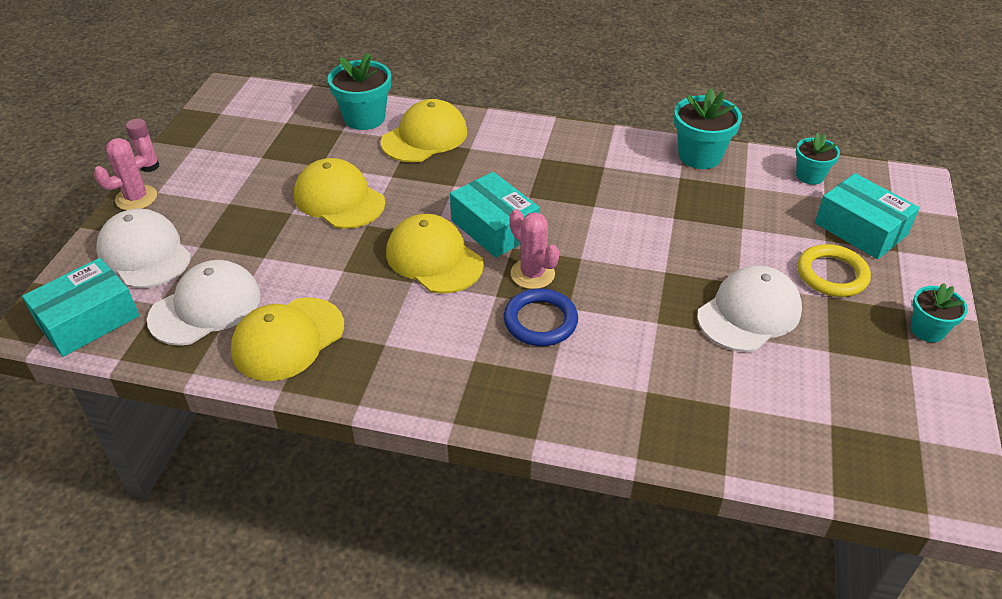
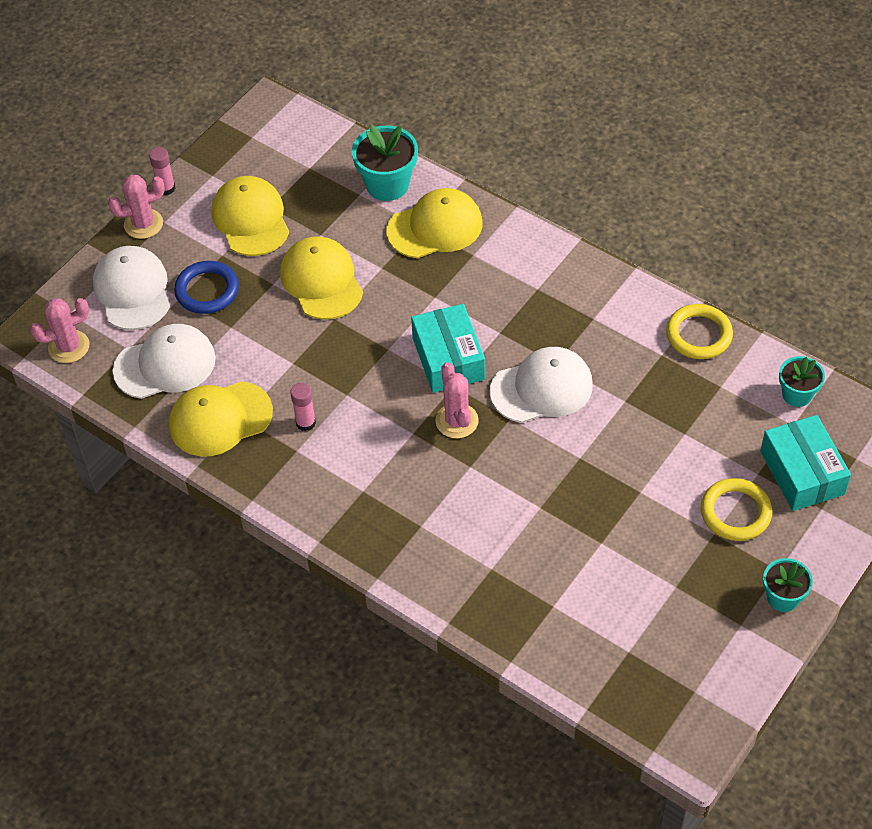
camera: 25 degrees right, 10 degrees up
(88, 319) = (69, 347): turquoise box -> pink cactus
(382, 317) = (305, 423): none -> pink glue stick
(434, 258) = (377, 376): yellow cap -> yellow cap (251, 219)
(540, 321) = (438, 472): blue ring -> blue ring (207, 290)
(699, 156) = (698, 335): turquoise flower pot -> yellow ring
(749, 313) = (629, 525): white cap -> white cap (542, 388)

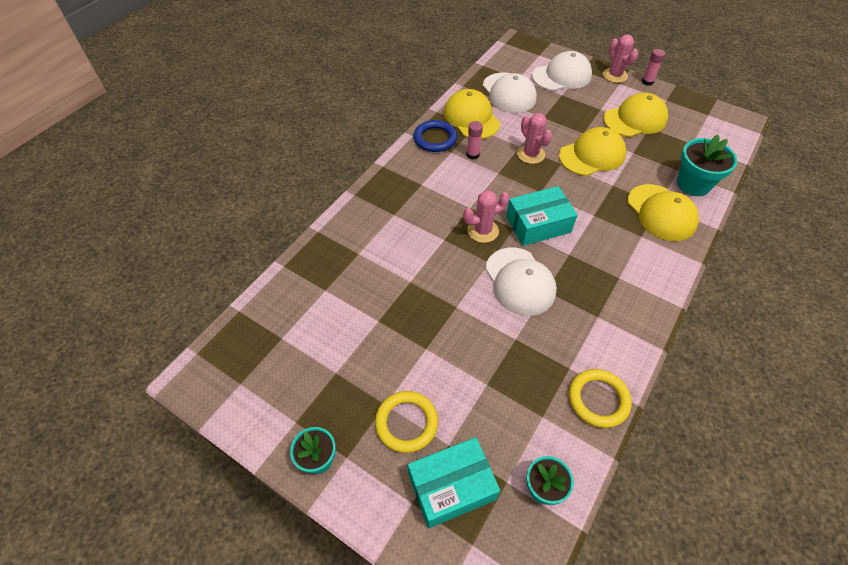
camera: 85 degrees right, 0 degrees up
(69, 347) = (515, 57): pink cactus -> pink cactus (530, 154)
(207, 290) = (569, 105): blue ring -> blue ring (435, 138)

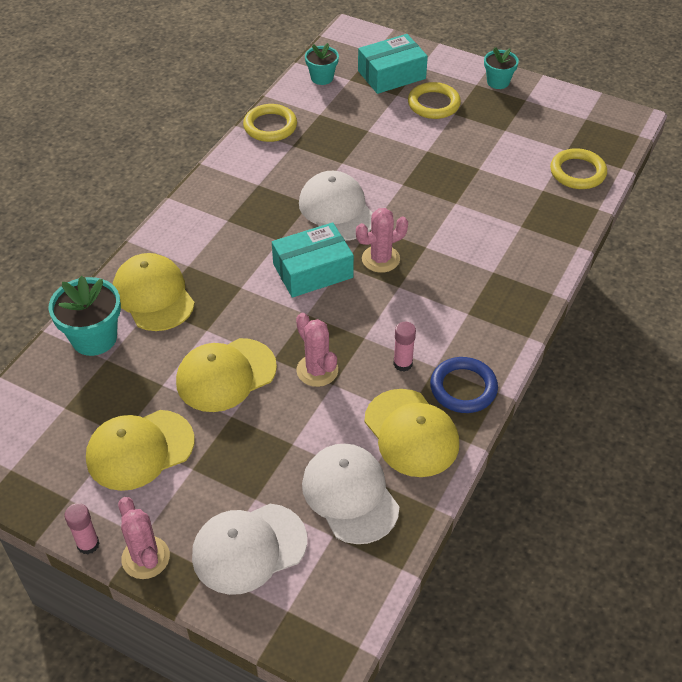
camera: 175 degrees right, 5 degrees down
(283, 308) = (577, 172): none -> yellow ring

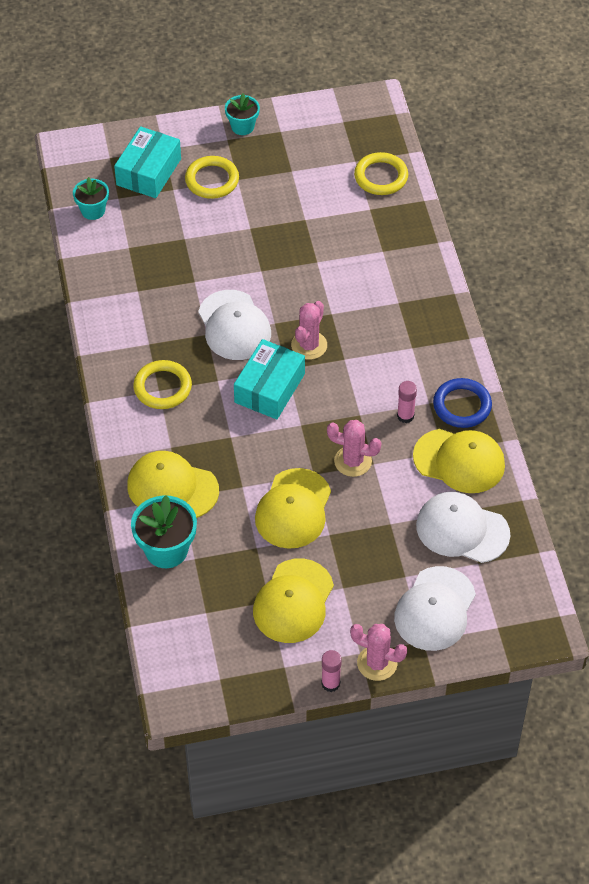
camera: 40 degrees left, 5 degrees up
(270, 126) = (100, 284): yellow ring -> yellow ring (162, 387)
(337, 210) = (234, 325): white cap -> white cap turned 135 degrees counterclockwise

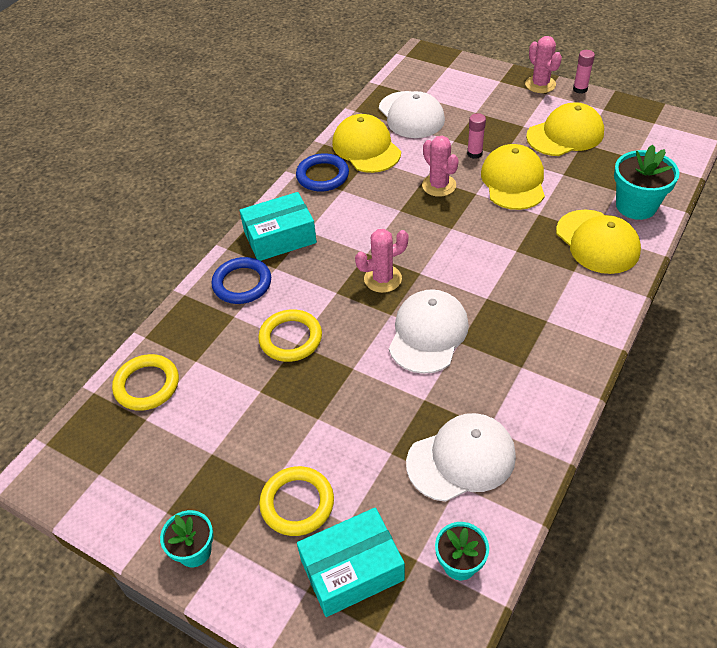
camera: 135 degrees left, 5 degrees down
(162, 387) = (541, 320): yellow ring -> yellow ring (290, 338)
(269, 388) = (449, 266): turquoise box -> turquoise box (280, 237)
(293, 509) = (513, 181): yellow cap -> yellow cap turned 60 degrees counterclockwise
(405, 416) = (368, 191): pink glue stick -> pink glue stick (474, 153)
(407, 275) = (242, 283): none -> blue ring
(435, 609) = (475, 90): white cap -> white cap (461, 459)

